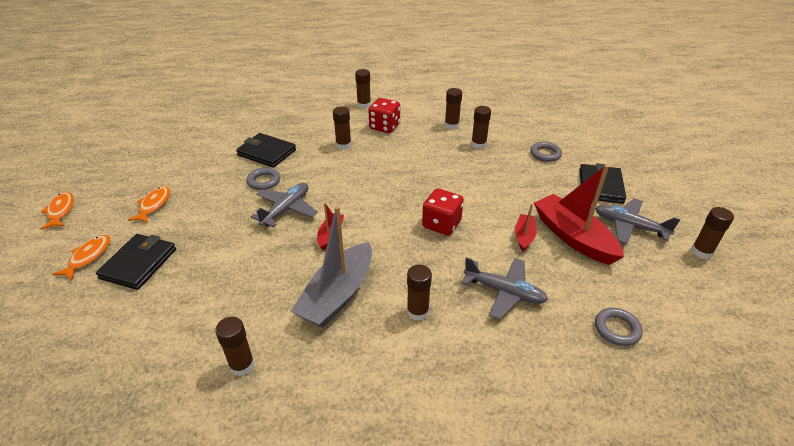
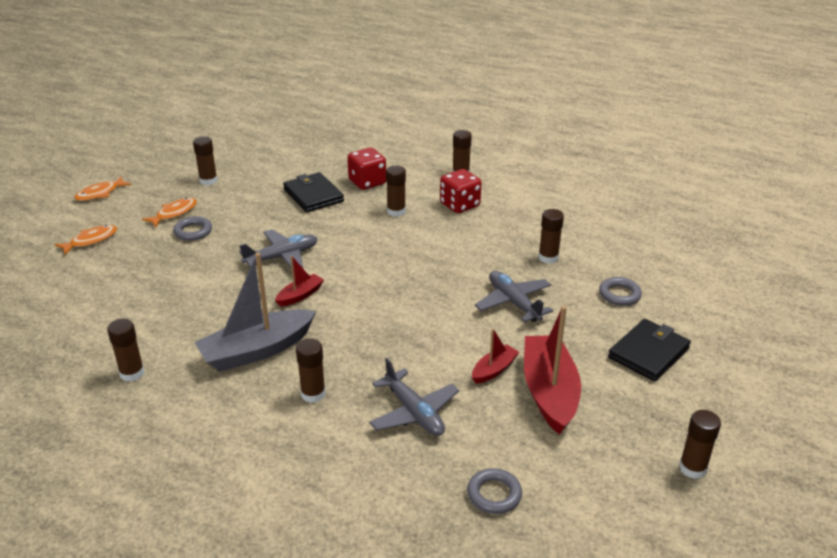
camera: 30 degrees right, 5 degrees down
(61, 211) = (100, 193): orange fish -> orange fish turned 150 degrees counterclockwise
(139, 263) = (123, 260): black wallet -> none
(264, 181) = (286, 223): grey ring -> grey ring (193, 231)
(441, 224) = (418, 325): red dice -> red dice (367, 182)
(451, 125) = (539, 226): brown glue stick -> brown glue stick (208, 181)
(629, 226) = (632, 407): grey plane -> grey plane (513, 302)

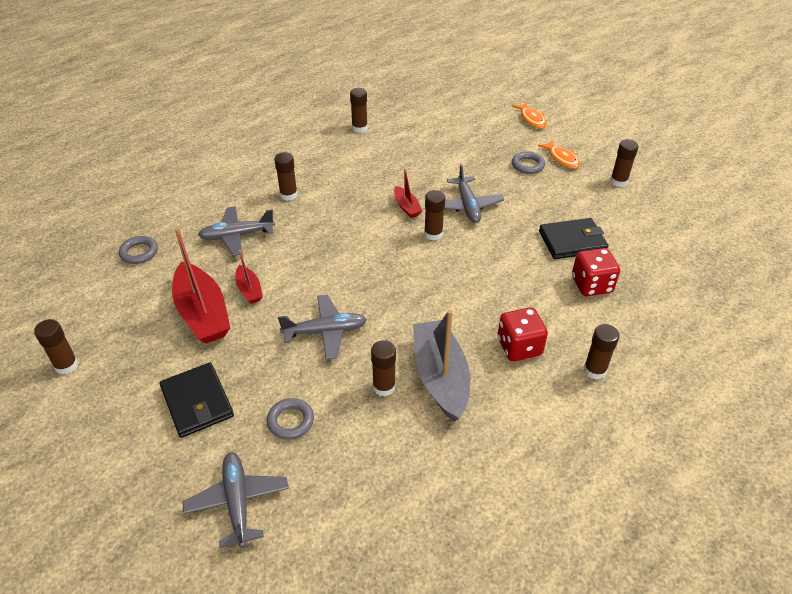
camera: 110 degrees right, 10 degrees up
(100, 193) = (607, 125): orange fish -> none
(257, 350) = (351, 178): grey boat -> grey boat (440, 377)
(396, 211) = (521, 292): brown glue stick -> brown glue stick (433, 234)
(549, 392) = (202, 313): red boat -> red boat turned 45 degrees clockwise
(706, 298) = (237, 502): none -> grey plane

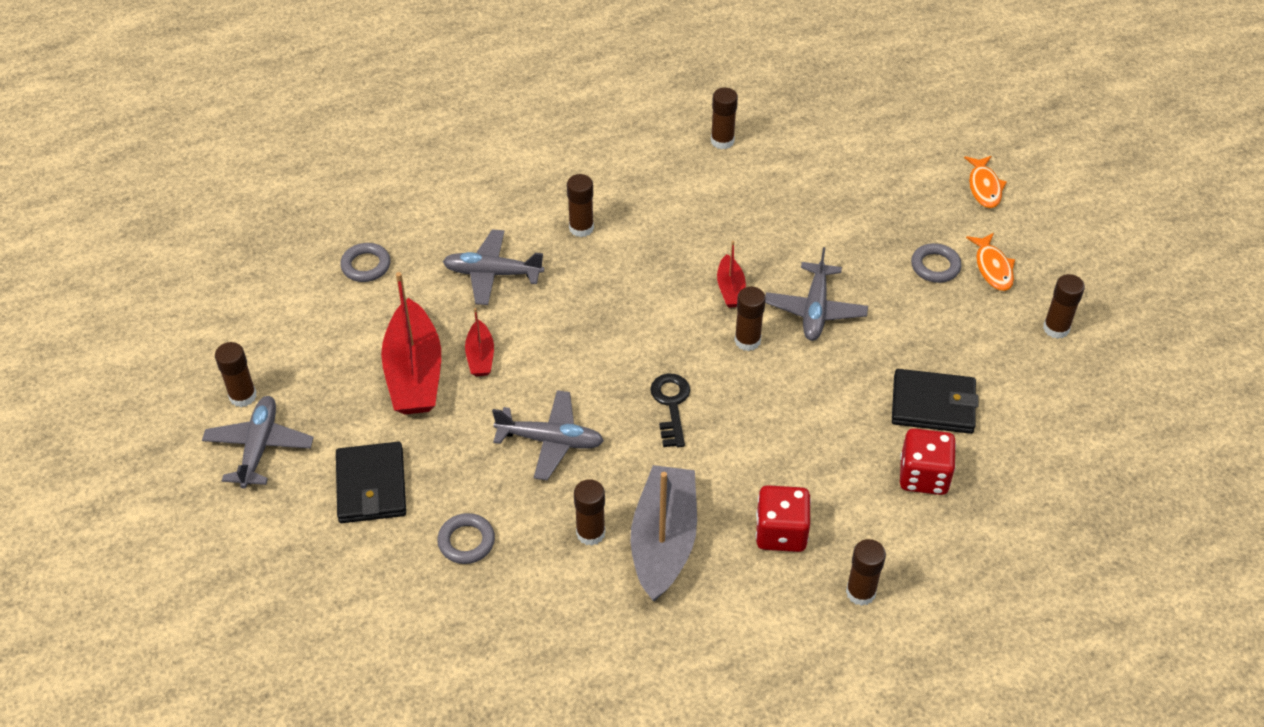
camera: 20 degrees right, 5 degrees up
(237, 502) = (376, 615): grey plane -> grey plane (259, 447)
(401, 286) = (671, 405): none -> black key

